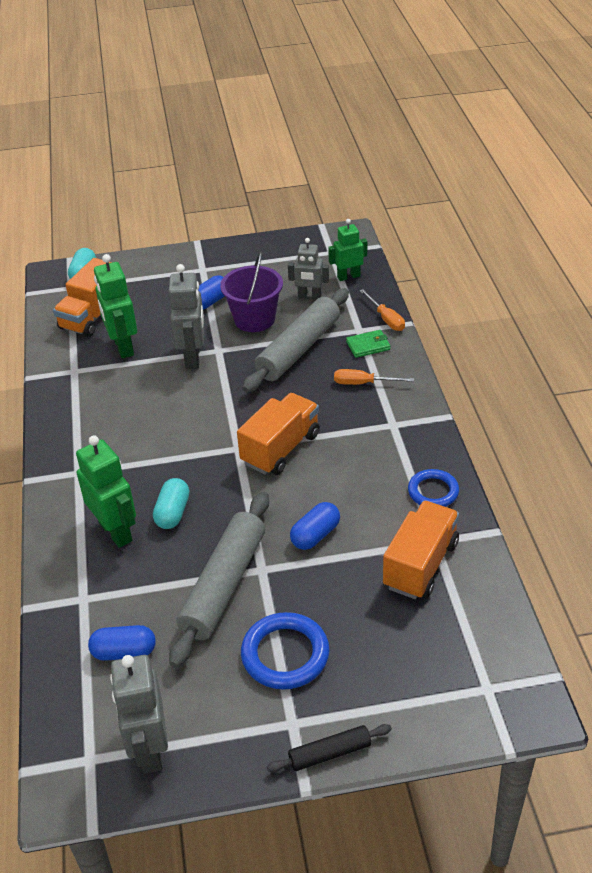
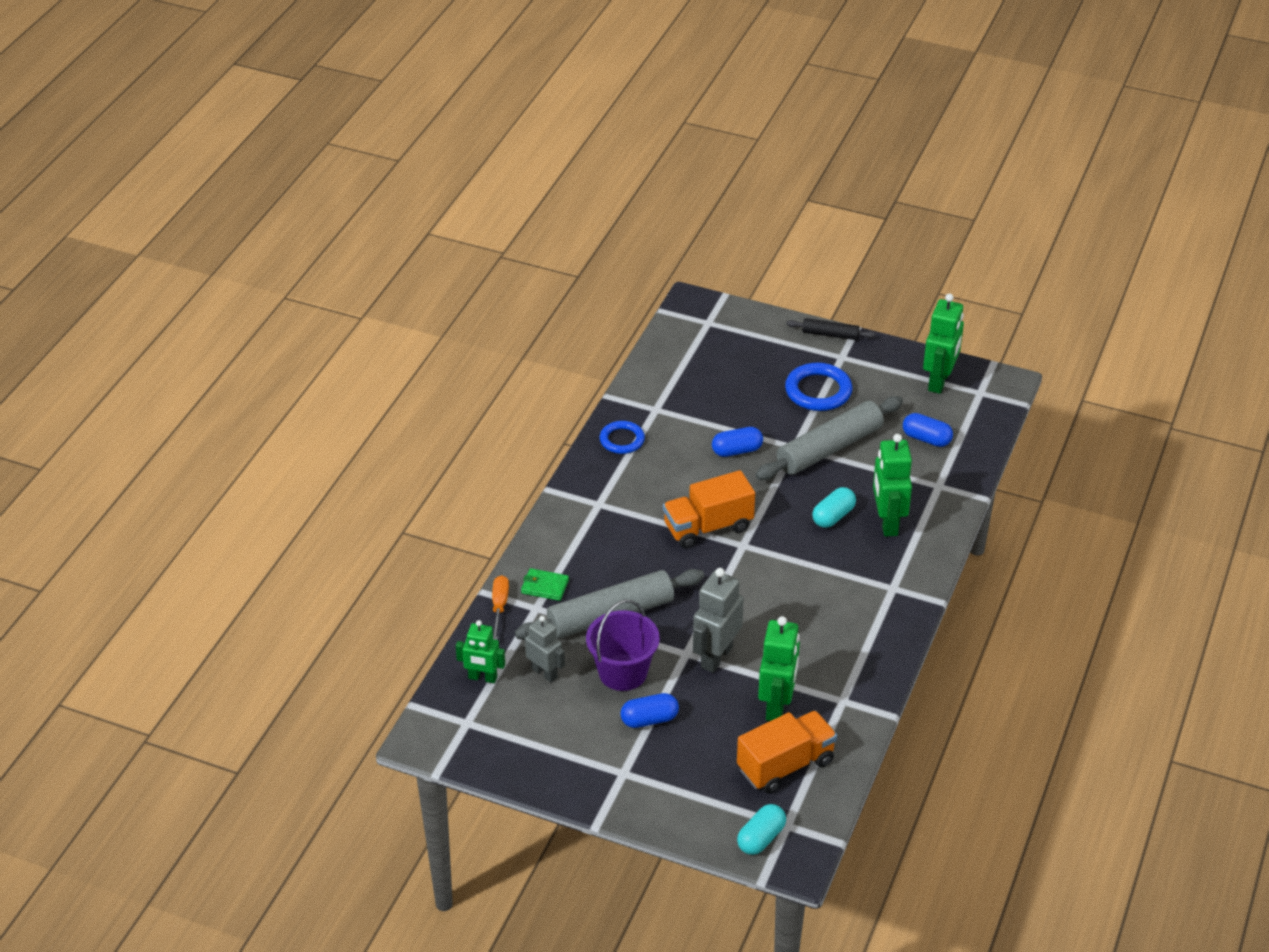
camera: 150 degrees left, 0 degrees up
(149, 749) = (939, 381): grey robot -> green robot
(363, 383) = (586, 551): orange screwdriver -> none
(420, 565) = (681, 399): orange truck -> none

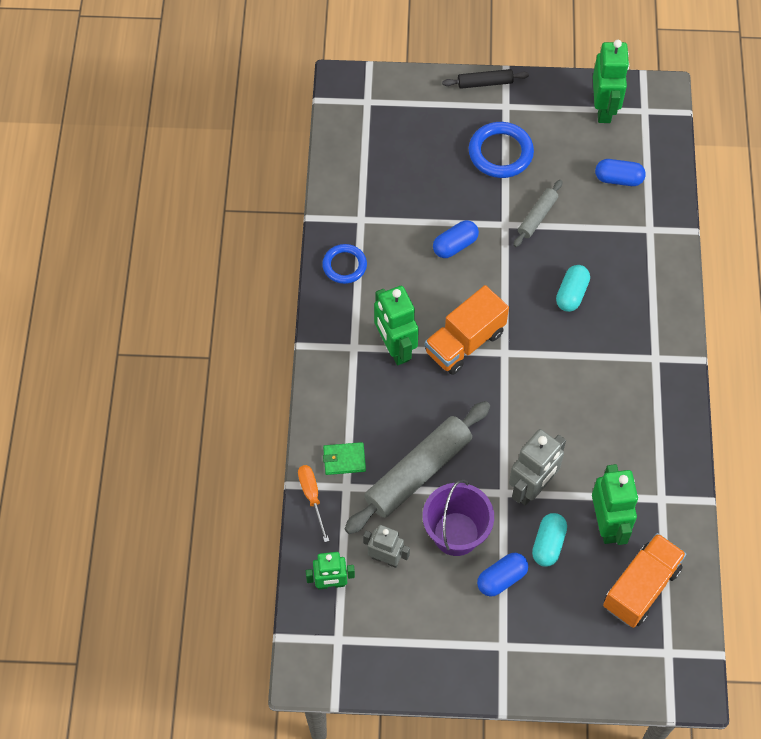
camera: 20 degrees left, 20 degrees up
(716, 657) = (532, 488): grey robot -> grey robot turned 150 degrees counterclockwise
(761, 838) = (652, 675): turquoise capsule -> turquoise capsule (548, 544)
(829, 448) = (537, 217): grey rolling pin -> grey rolling pin, size x0.50
(887, 522) = (622, 286): green robot -> green robot (395, 348)

